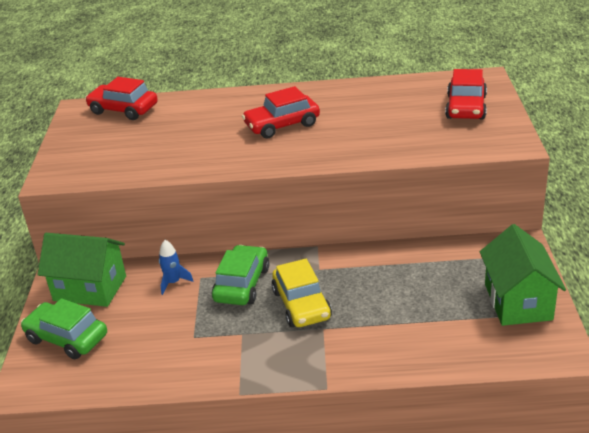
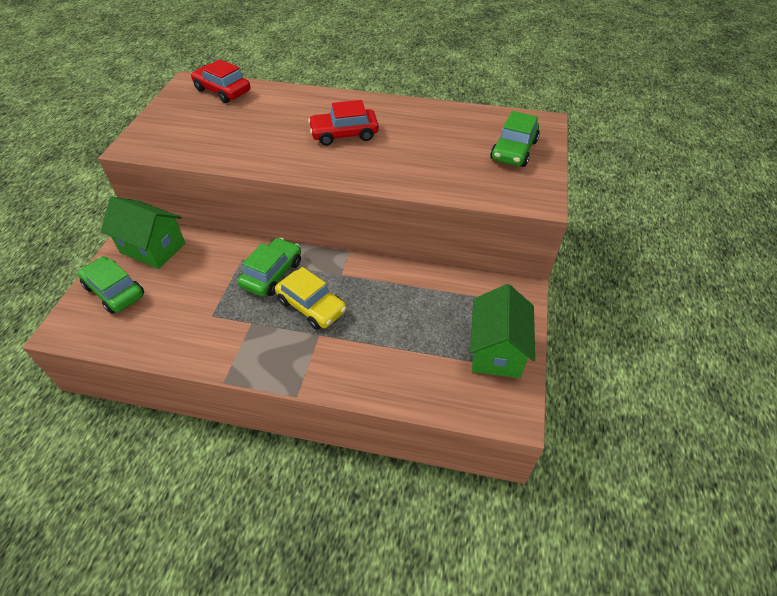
camera: 10 degrees right, 15 degrees up
(173, 282) = (219, 258): blue rocket -> none
(301, 304) = (311, 306): yellow car -> yellow car turned 45 degrees counterclockwise
(466, 107) = (513, 150): red car -> green car

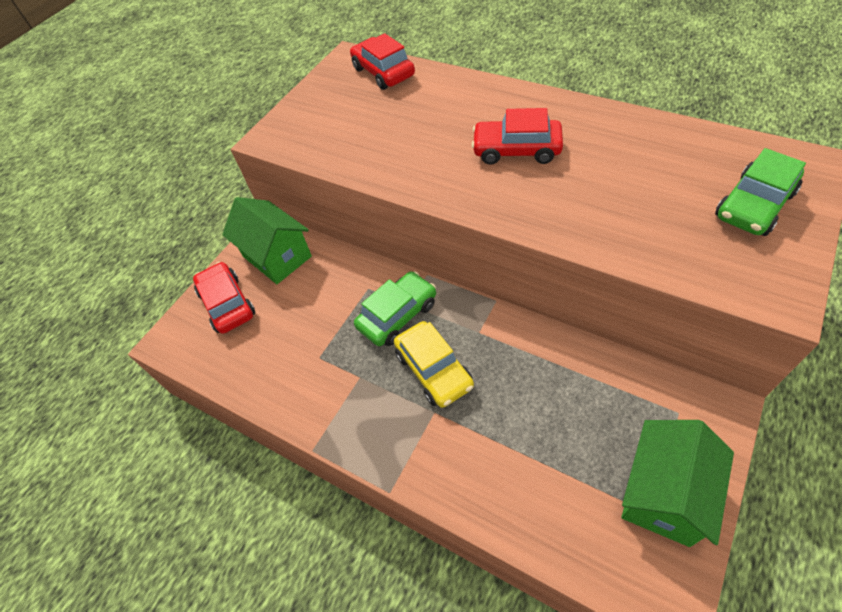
camera: 25 degrees right, 5 degrees up
(114, 291) = (227, 304): green car -> red car

